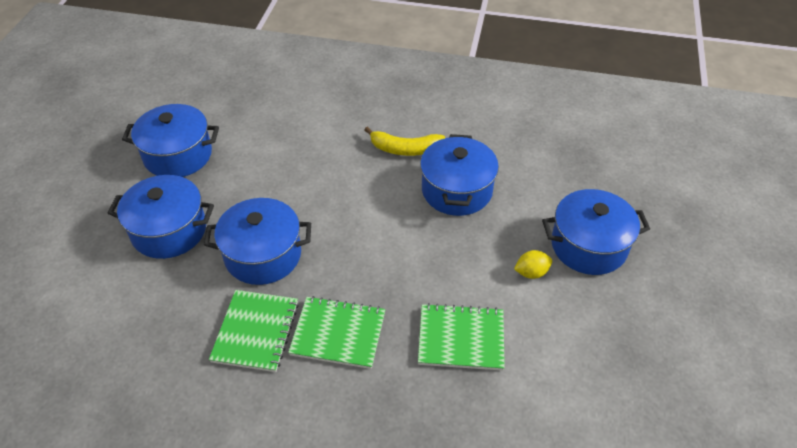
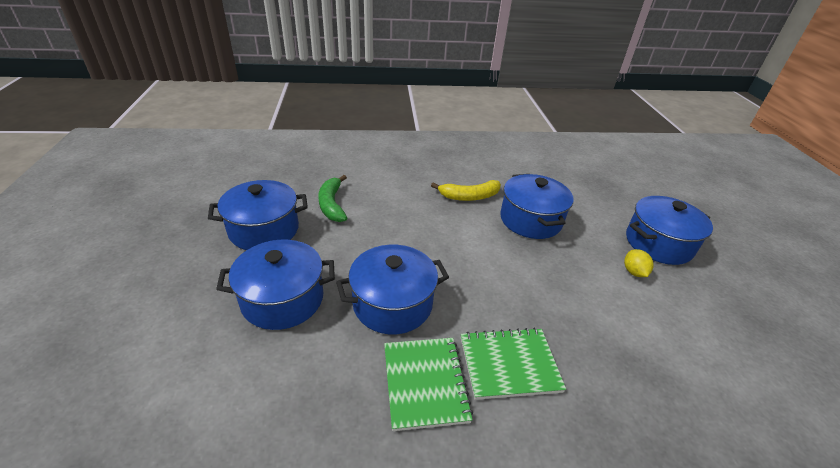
camera: 20 degrees left, 10 degrees down
(253, 136) = (332, 205): none -> green banana
(461, 338) = (621, 341): green notebook -> none
(531, 272) = (633, 272): yellow lemon -> yellow lemon turned 60 degrees counterclockwise

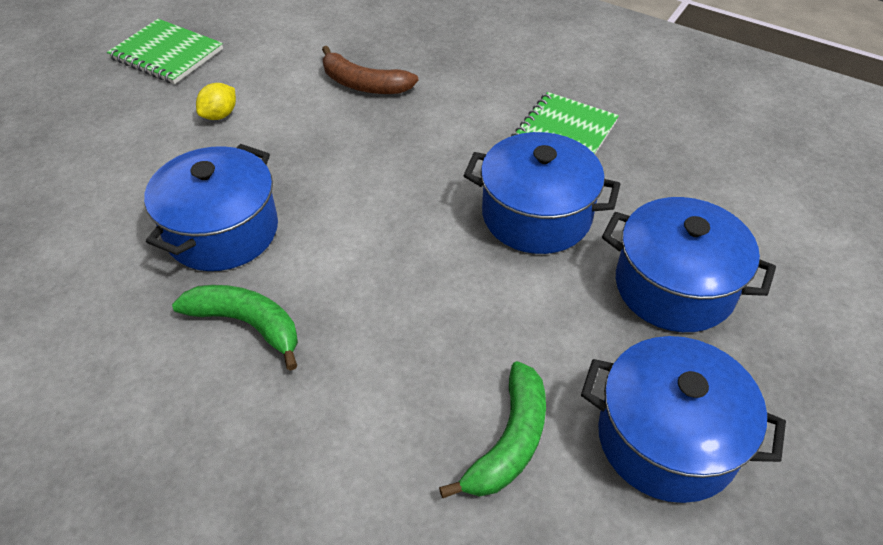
camera: 140 degrees left, 10 degrees up
(469, 196) = (247, 324): yellow banana -> green banana
(509, 364) = (469, 114): green notebook -> green notebook (166, 54)
(606, 347) = (364, 84): none -> brown banana
(658, 243) = (128, 123): blue pot -> none

